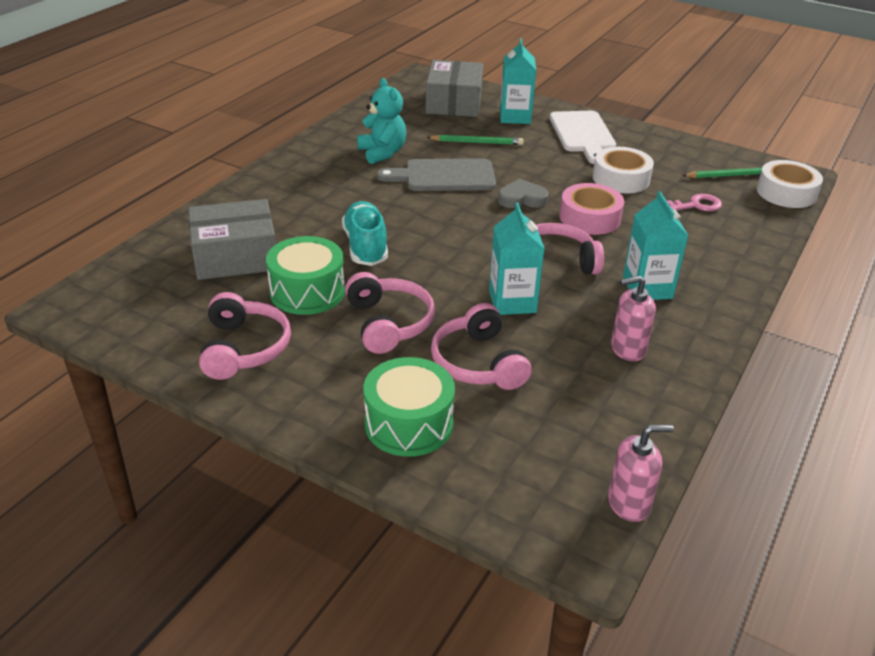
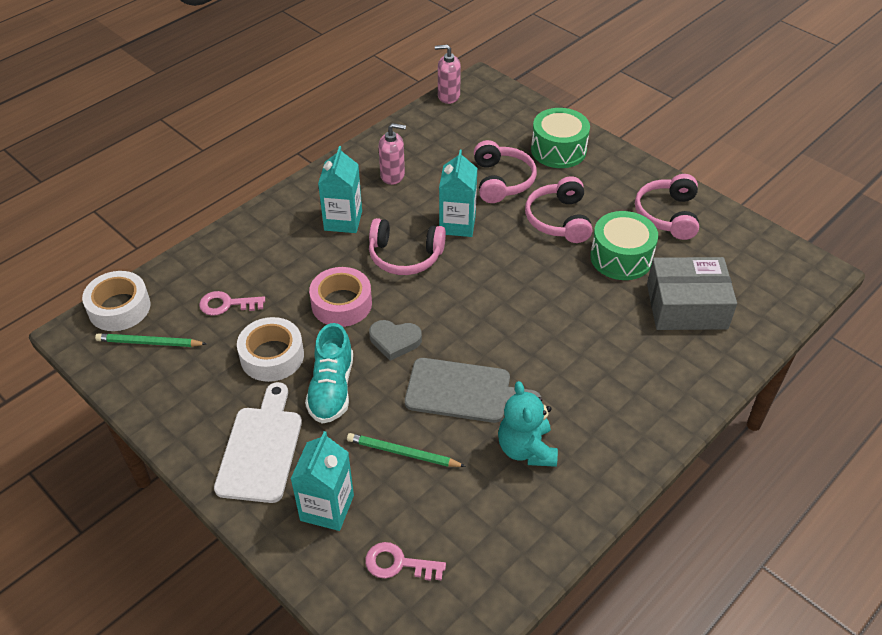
camera: 165 degrees left, 10 degrees up
(365, 246) = (566, 299): turquoise shoe -> turquoise shoe (331, 389)
(454, 103) = (398, 563): grey box -> pink key

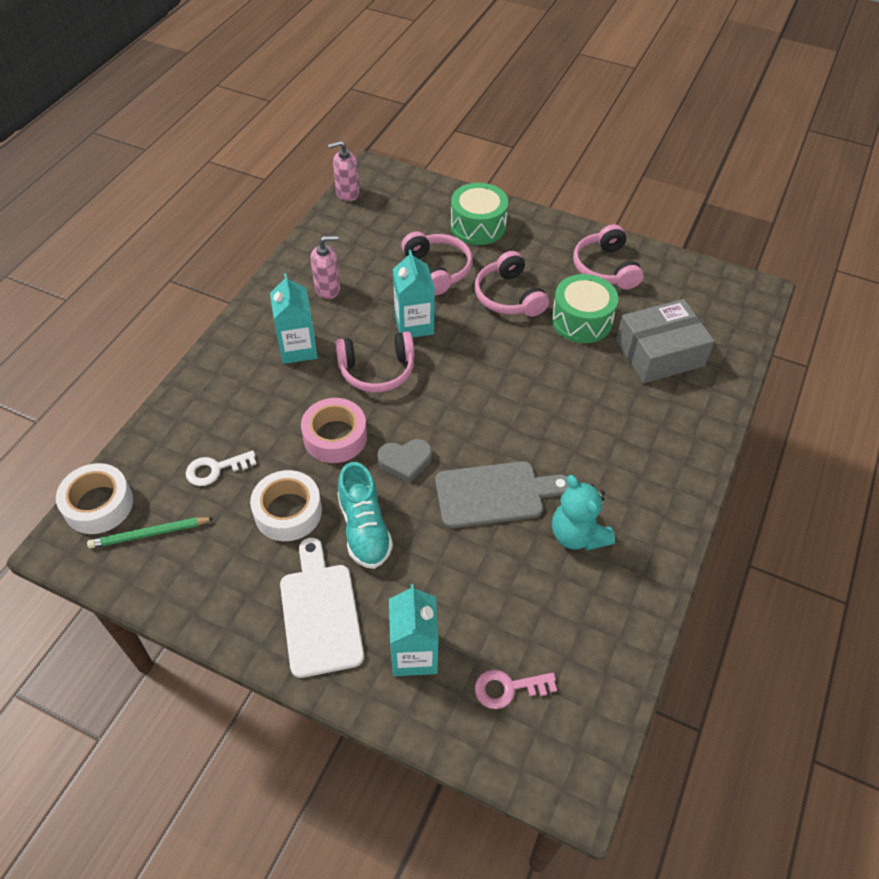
camera: 20 degrees left, 5 degrees up
(227, 304) = (215, 469): pink key -> white key
(403, 453) = (464, 574): green pencil -> none

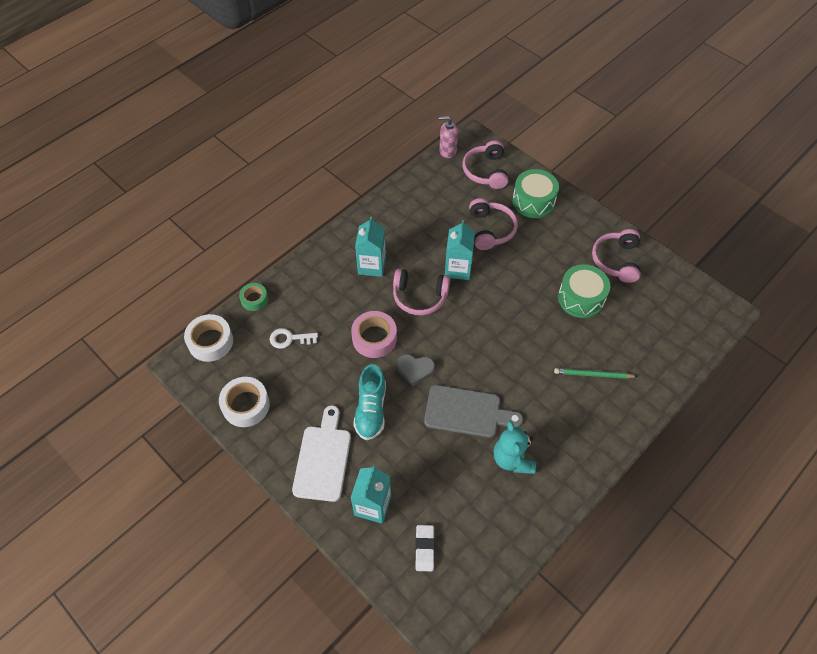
camera: 20 degrees right, 5 degrees up
(146, 432) = (254, 299): none -> green tape
(149, 534) = (235, 371): green pencil -> green pencil (593, 375)
(288, 512) = (326, 382): white tape -> white tape (246, 405)
(327, 289) = (407, 225): pink soap dispenser -> none
(508, 296) = (534, 265): pink headphones -> pink headphones (486, 171)
(508, 688) = (424, 548): pink key -> white eraser
(659, 353) = (629, 340): grey box -> none

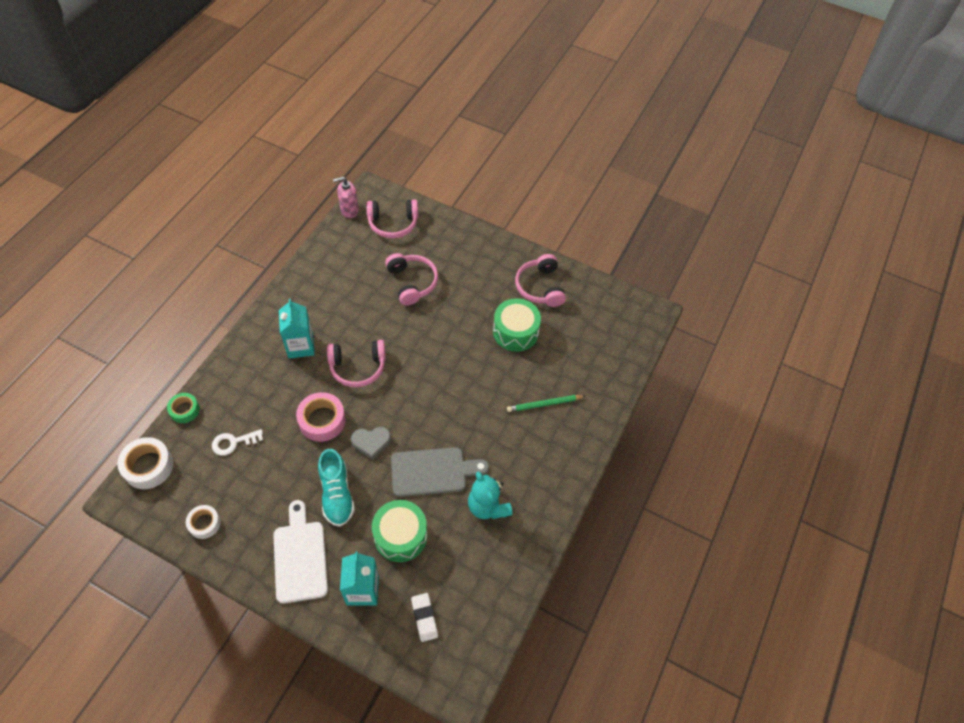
camera: 20 degrees left, 0 degrees up
(246, 405) = (204, 523): white tape -> white tape, size x0.63
(458, 269) = (389, 330): turquoise carton -> none
(486, 171) = (393, 224): pink headphones -> pink headphones turned 75 degrees counterclockwise
(533, 201) = (447, 245): green drum -> green drum (400, 536)

